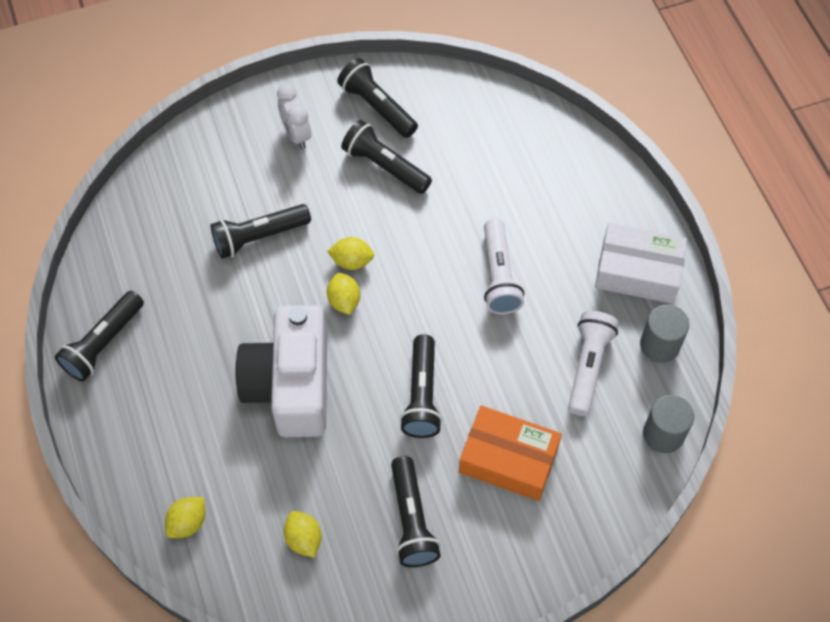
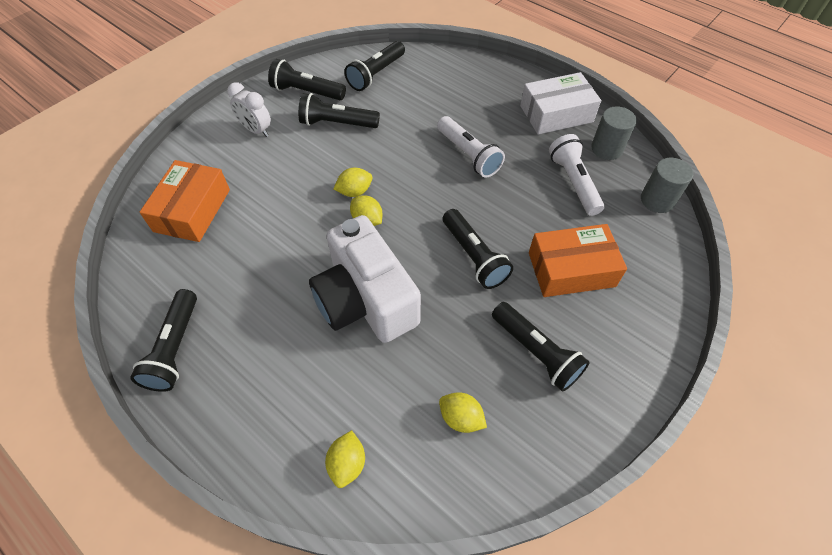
camera: 30 degrees left, 5 degrees down
(185, 204) = (192, 210): none -> orange box
(259, 237) = (269, 207): black flashlight -> black flashlight (376, 74)

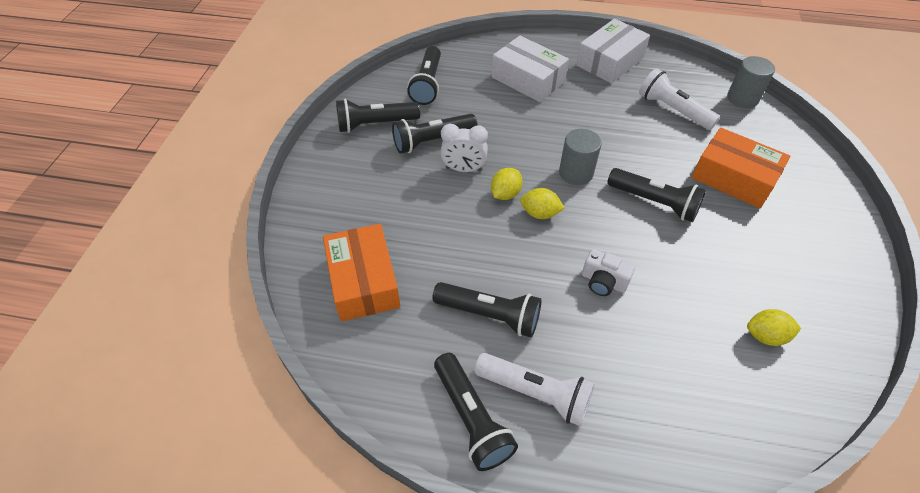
camera: 30 degrees left, 5 degrees down
(256, 130) = (358, 178): white clock -> white clock (463, 169)
(347, 463) = (718, 426): yellow lemon -> none
(366, 300) = (603, 282): white camera -> white camera, size x0.41
(464, 102) = (528, 79): none -> white box
(468, 155) = (572, 122): white flashlight -> white flashlight (535, 393)
(536, 352) = (769, 254): black flashlight -> black flashlight (489, 315)
(571, 269) = (733, 178): orange box -> orange box turned 75 degrees clockwise
(606, 149) = (672, 74): grey cylinder -> grey cylinder (576, 173)

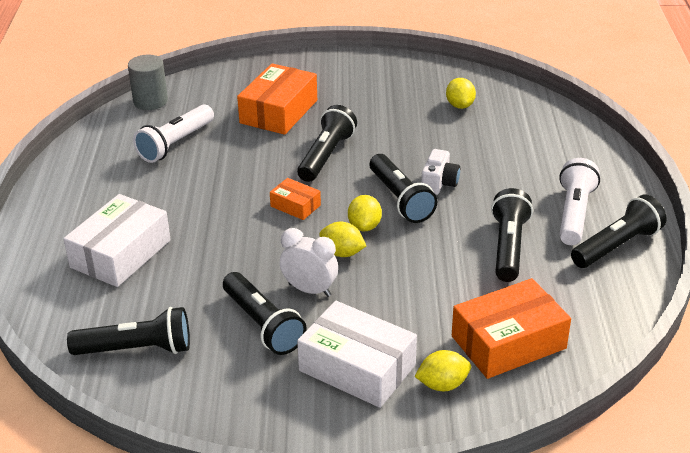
camera: 100 degrees left, 15 degrees down
(335, 228) = (442, 385): none -> yellow lemon
(375, 124) = (237, 388): black flashlight -> black flashlight (400, 199)
(463, 169) = (310, 290): white clock -> white clock turned 60 degrees counterclockwise
(576, 173) = (295, 206): grey cylinder -> orange box
(610, 61) = (79, 188): white box -> white box (357, 367)

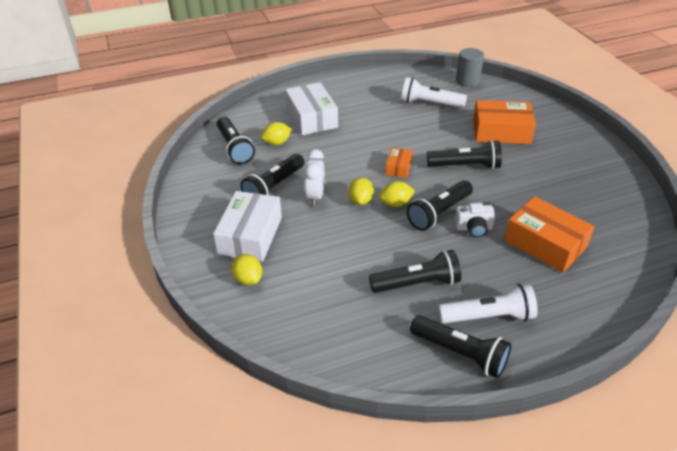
camera: 70 degrees right, 5 degrees up
(121, 254) = (311, 118): white box -> white box turned 60 degrees clockwise
(460, 105) = (592, 216): yellow lemon -> yellow lemon (277, 143)
(508, 342) = (305, 305): orange box -> orange box (545, 244)

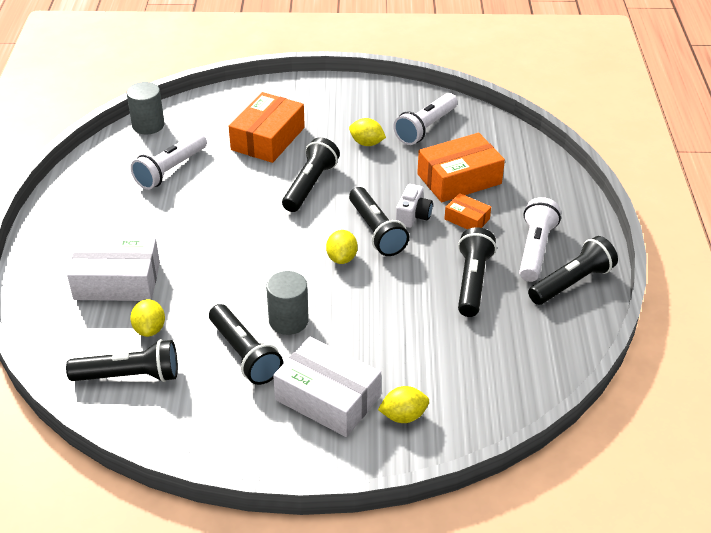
camera: 70 degrees left, 0 degrees up
(315, 196) = (288, 321): white clock -> grey cylinder
(360, 201) = (320, 284): yellow lemon -> yellow lemon (367, 143)
(398, 168) = (279, 236): orange box -> orange box (467, 219)
(596, 206) = (426, 128): none -> white flashlight

